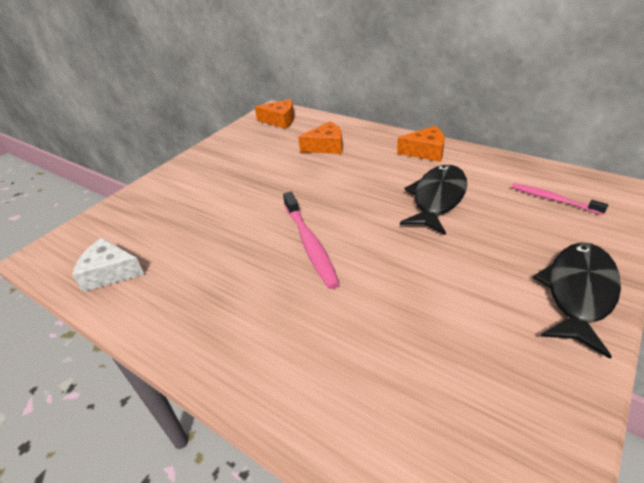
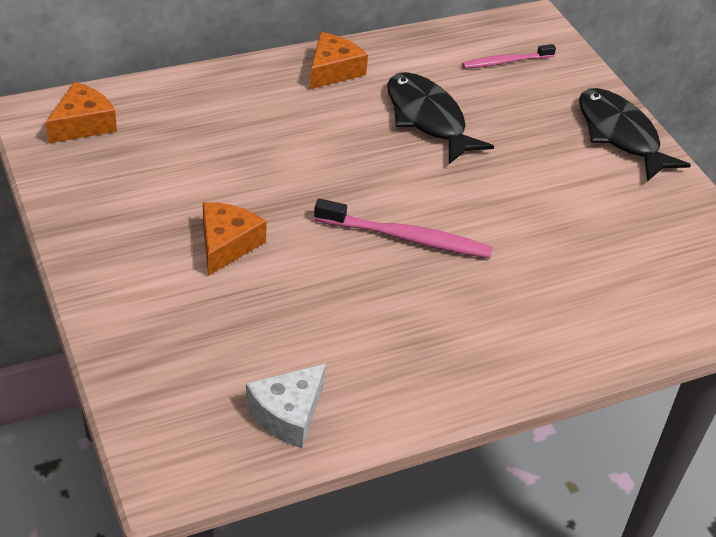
camera: 65 degrees left, 5 degrees up
(326, 147) = (219, 126): orange cheese -> orange cheese (227, 244)

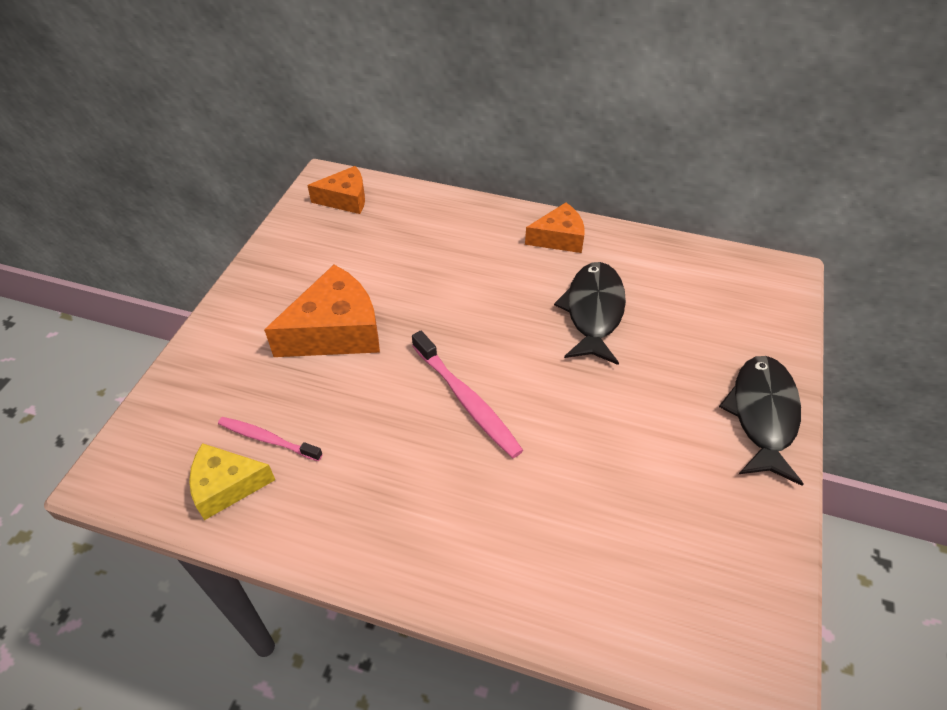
camera: 45 degrees right, 5 degrees up
(227, 244) = (335, 331): orange cheese -> orange cheese, size x1.62
(288, 413) = (226, 486): white cheese -> yellow cheese
(506, 62) = (717, 296): pink toothbrush -> pink toothbrush (268, 439)

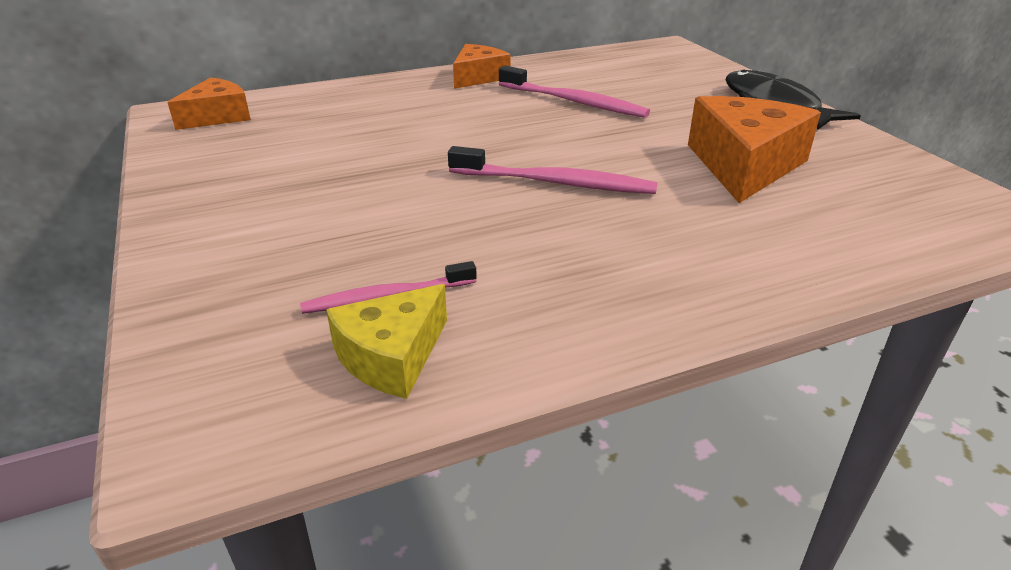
camera: 40 degrees left, 15 degrees down
(335, 331) = (345, 195): orange cheese -> orange cheese (744, 165)
(593, 311) = (573, 101): black fish -> pink toothbrush

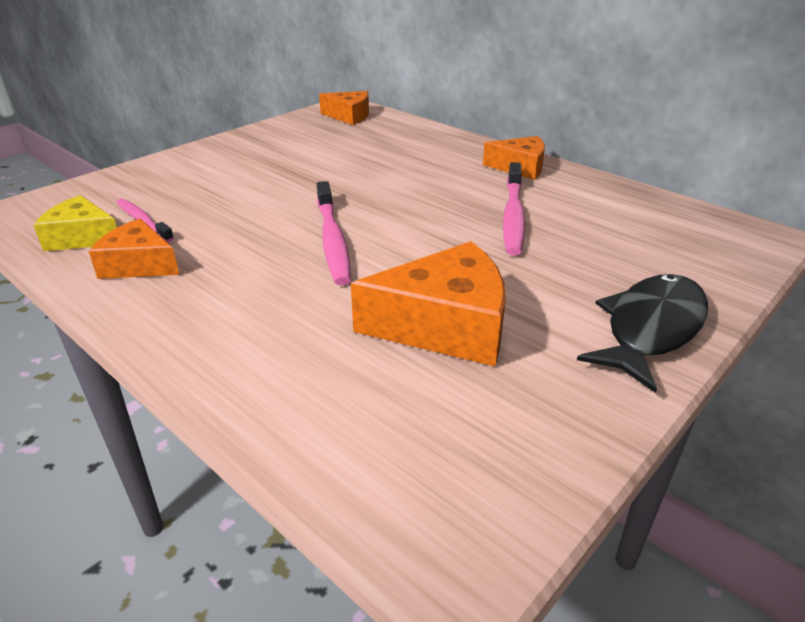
camera: 65 degrees right, 0 degrees up
(522, 310) = (139, 264): none -> orange cheese

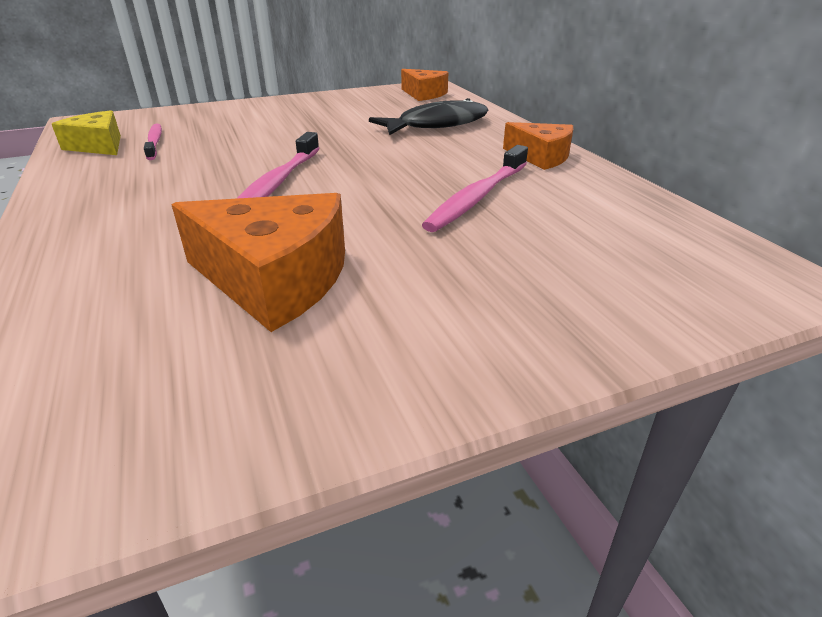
camera: 25 degrees right, 0 degrees up
(139, 264) = (106, 171): orange cheese -> none
(650, 329) = (498, 346): black fish -> black fish (437, 125)

